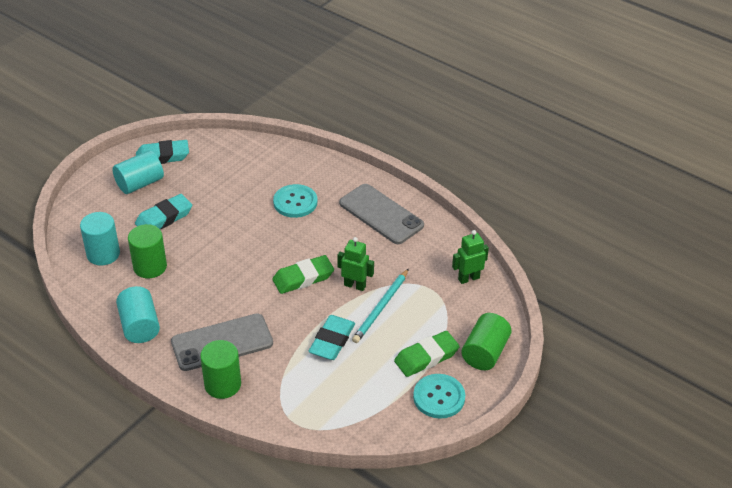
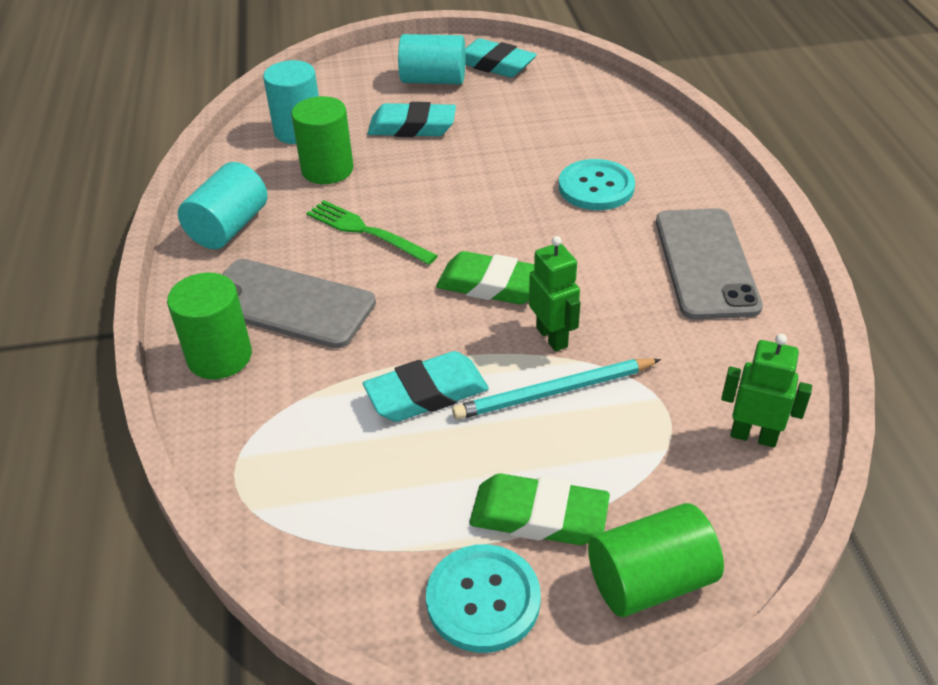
camera: 45 degrees right, 0 degrees up
(213, 287) = (366, 231): none -> green fork

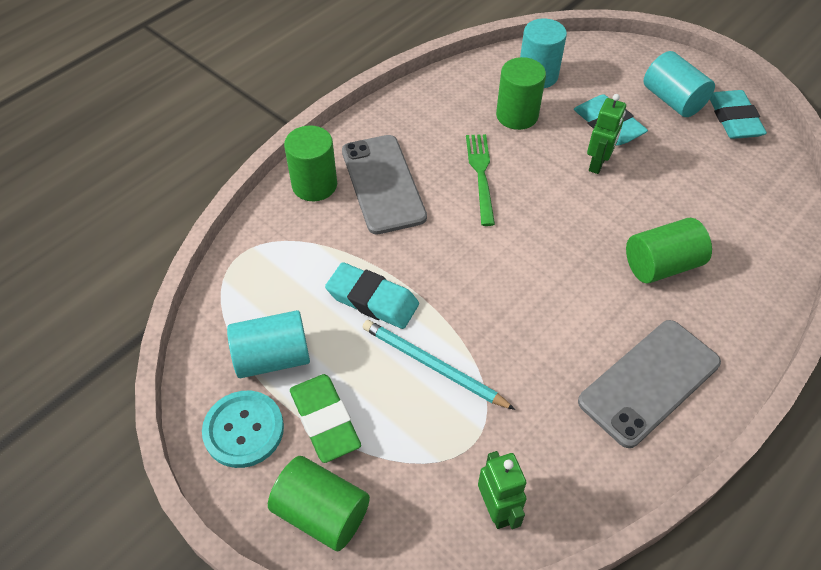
camera: 50 degrees right, 10 degrees up
(229, 227) = (417, 111): turquoise cylinder -> turquoise cylinder (273, 357)
(491, 285) = (497, 270): green eraser -> none
(552, 337) = (481, 334): green robot -> green robot (597, 164)
(596, 187) = (661, 265): turquoise button -> green cylinder

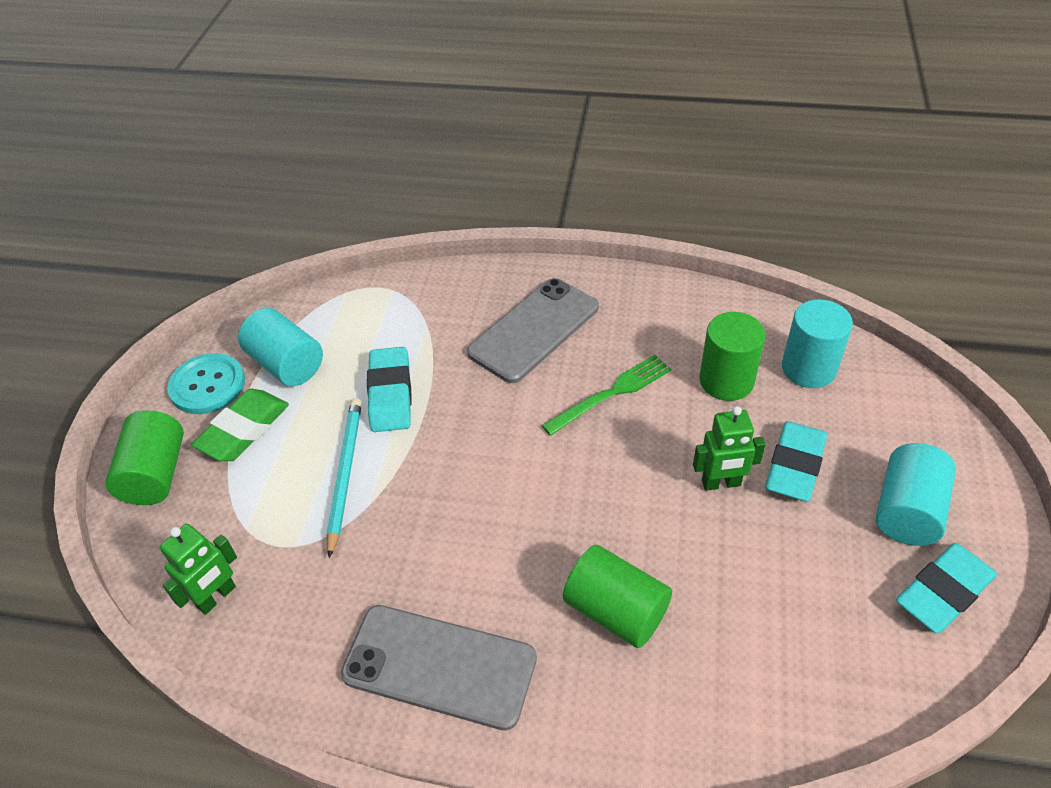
camera: 60 degrees right, 5 degrees down
(314, 185) = (492, 288): green cylinder -> none

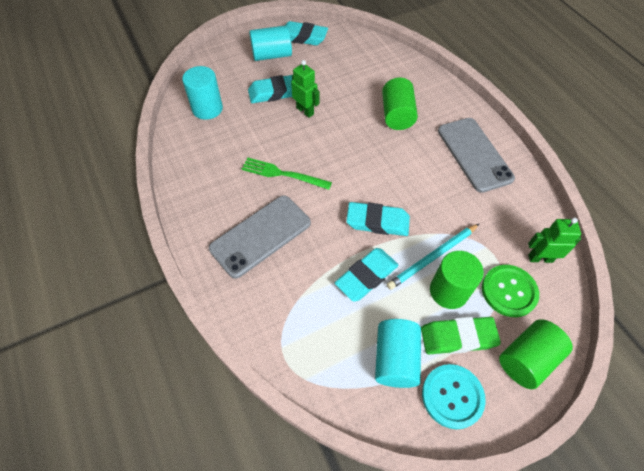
camera: 130 degrees left, 10 degrees up
(226, 521) = (509, 291): none -> green button
(446, 450) = (377, 222): none -> turquoise eraser
(534, 330) = (261, 236): grey phone -> grey phone turned 45 degrees counterclockwise
(726, 381) = (238, 134): green cylinder -> green cylinder (448, 291)

